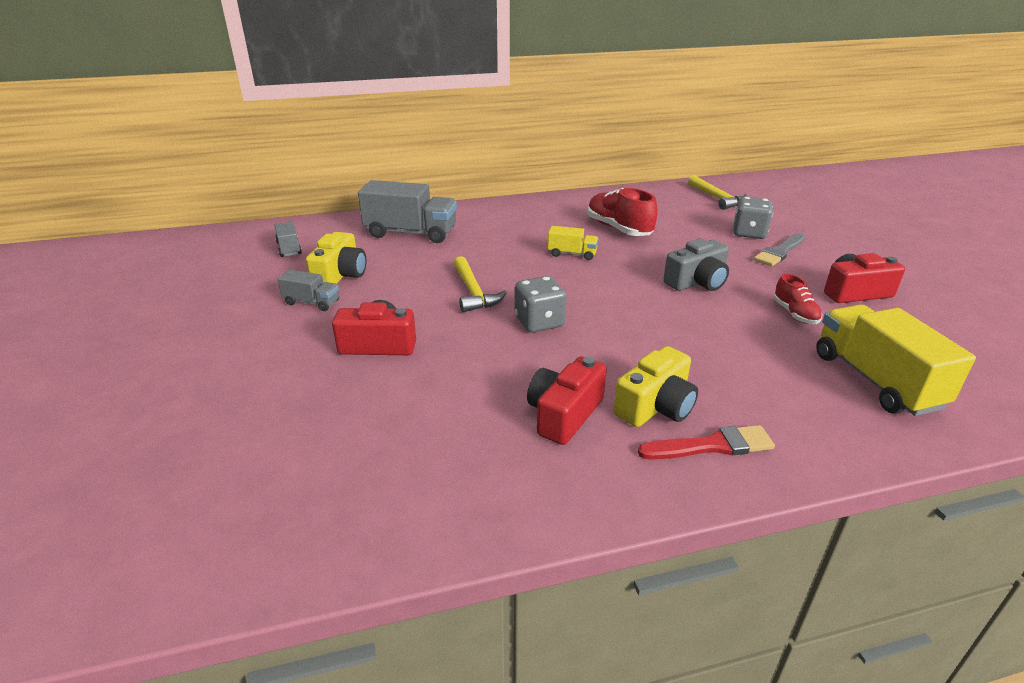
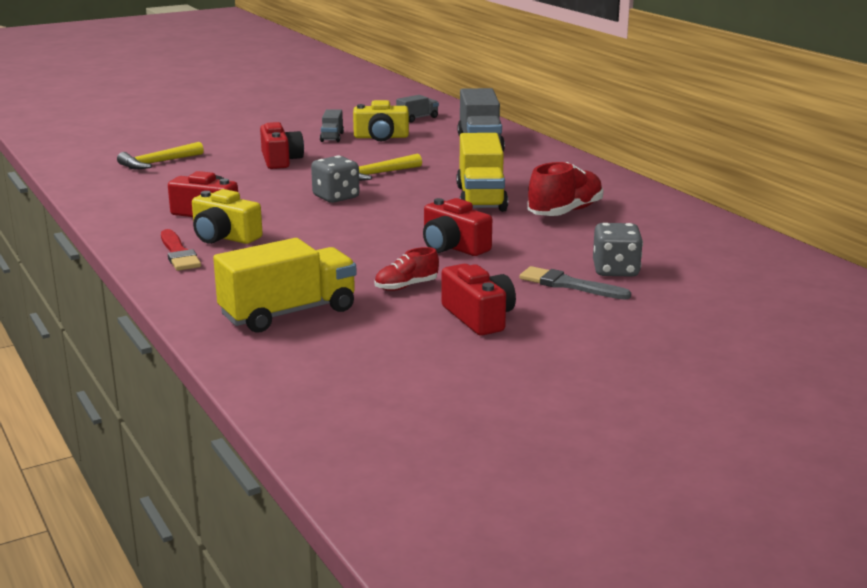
camera: 75 degrees right, 10 degrees down
(572, 254) = (481, 198): yellow truck -> yellow truck, size x1.98
(697, 282) = (453, 247): grey camera -> red camera
(717, 198) = (727, 255): yellow hammer -> yellow hammer (158, 163)

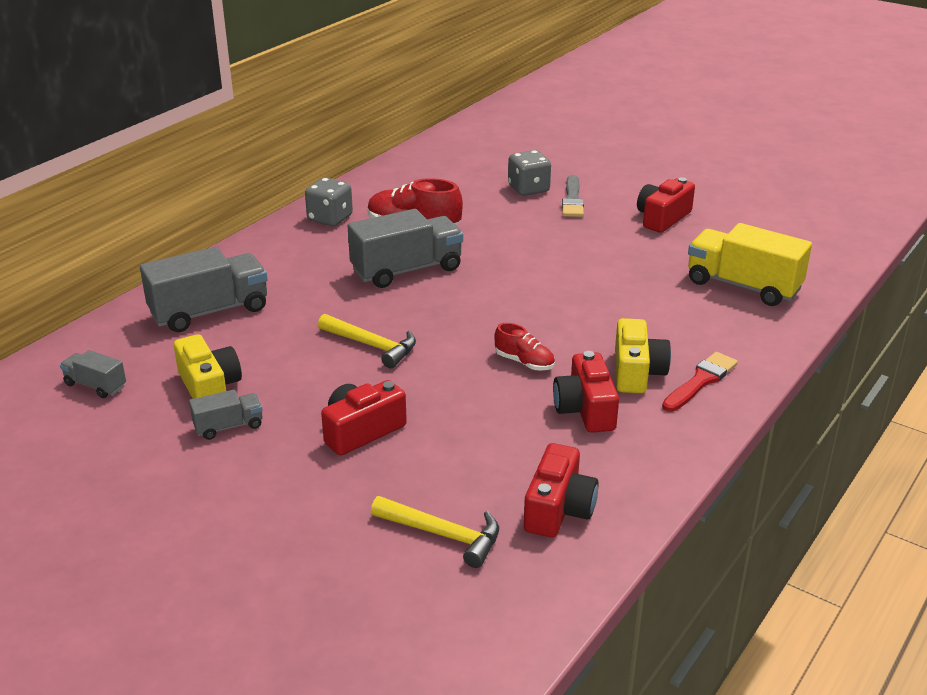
camera: 115 degrees left, 10 degrees up
(336, 197) = (468, 347): grey dice -> grey dice (330, 218)
(406, 286) = (643, 254): red shoe -> red shoe (524, 362)
(453, 247) = (544, 255): red camera -> red camera (558, 509)
(481, 198) = (406, 270): yellow truck -> grey truck

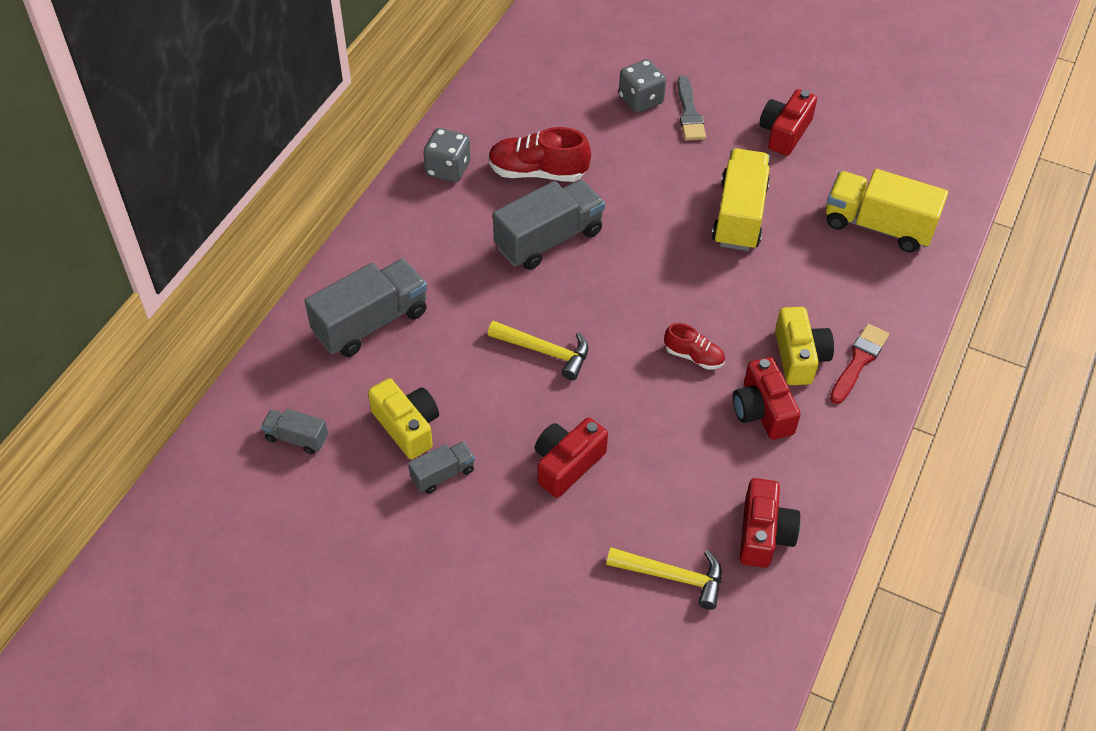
camera: 10 degrees left, 20 degrees up
(601, 268) = (739, 215): none -> yellow truck

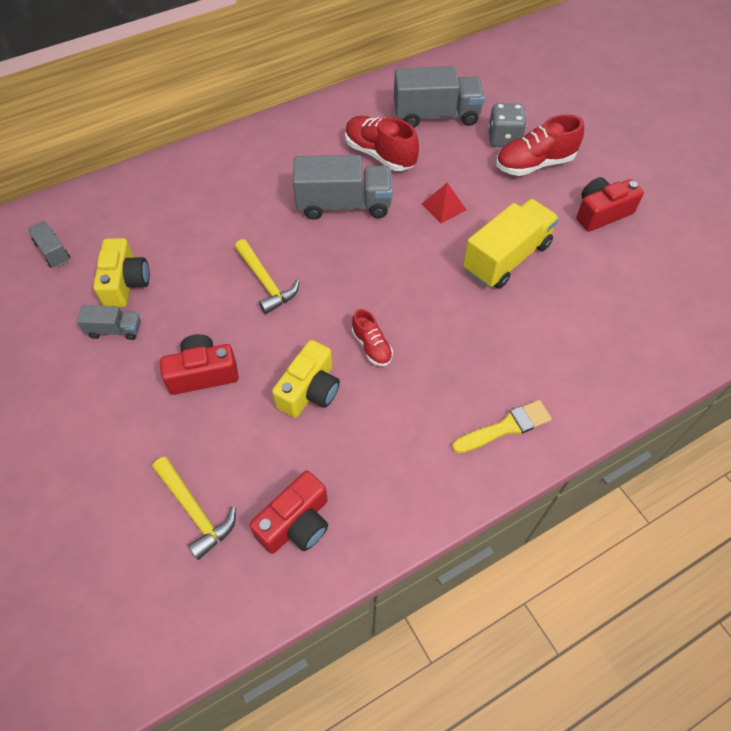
camera: 35 degrees right, 5 degrees up
(371, 323) = (172, 201): grey truck -> grey truck (436, 115)
(448, 169) = (320, 124): grey dice -> none
(643, 195) = (443, 207): none -> red pyramid
(689, 113) = (534, 164): grey brush -> red shoe
(762, 411) = (387, 421): red camera -> none
(799, 357) = (457, 394): yellow camera -> yellow camera (309, 390)
(859, 361) = (505, 427): red brush -> yellow brush
(878, 226) = (621, 325): yellow truck -> none

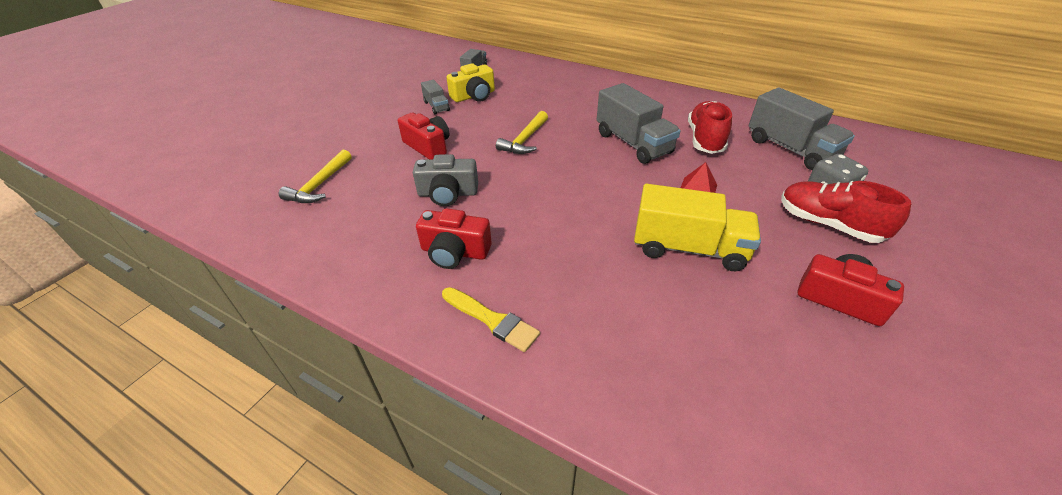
camera: 60 degrees right, 15 degrees down
(296, 523) = (329, 231): red camera -> red camera (454, 252)
(309, 390) = (448, 193): yellow camera -> grey camera
(372, 346) = (512, 207): red shoe -> none

